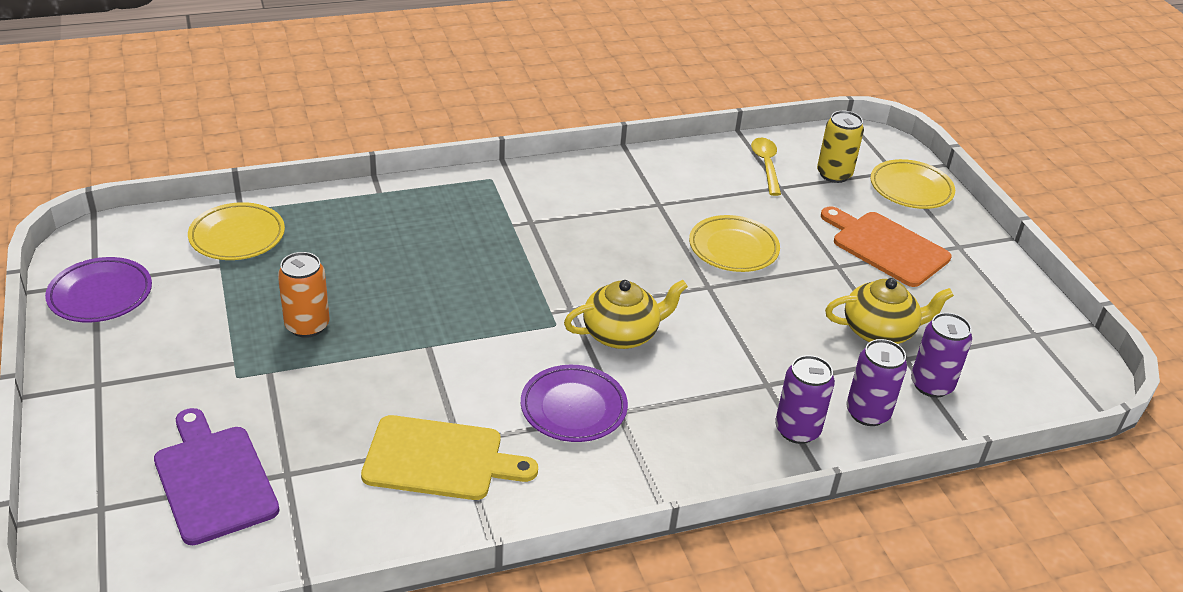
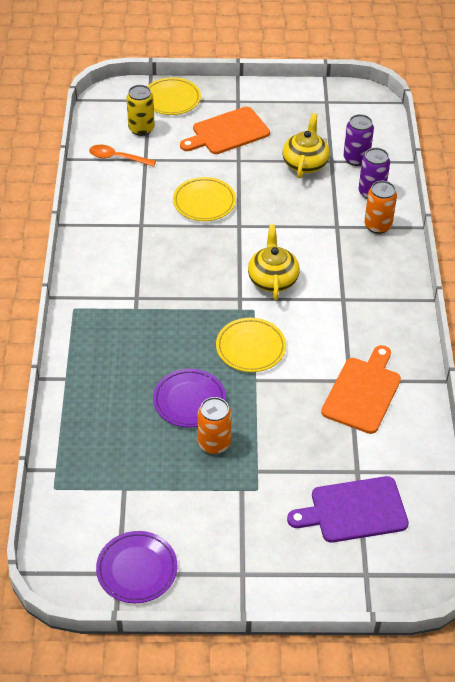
camera: 70 degrees left, 10 degrees up
(237, 236) = (91, 475): yellow plate -> yellow plate (250, 348)
(439, 459) = (363, 392): yellow cutting board -> orange cutting board
(573, 408) = (334, 319): purple plate -> purple plate (189, 401)
(766, 165) = (117, 158): yellow spoon -> orange spoon
(797, 430) = (377, 226): purple can -> orange can

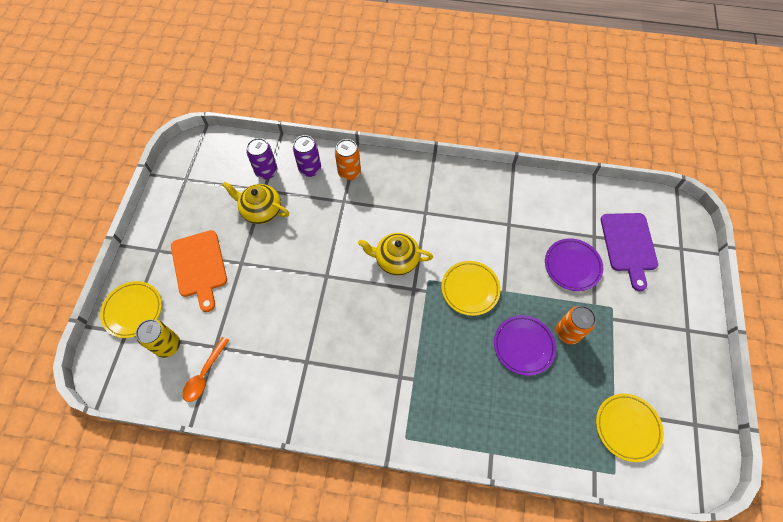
camera: 80 degrees left, 15 degrees up
(137, 569) = (691, 409): purple plate -> purple plate (572, 266)
(204, 202) = (289, 301): yellow plate -> yellow plate (627, 427)
(363, 392) = (521, 218): orange cutting board -> none

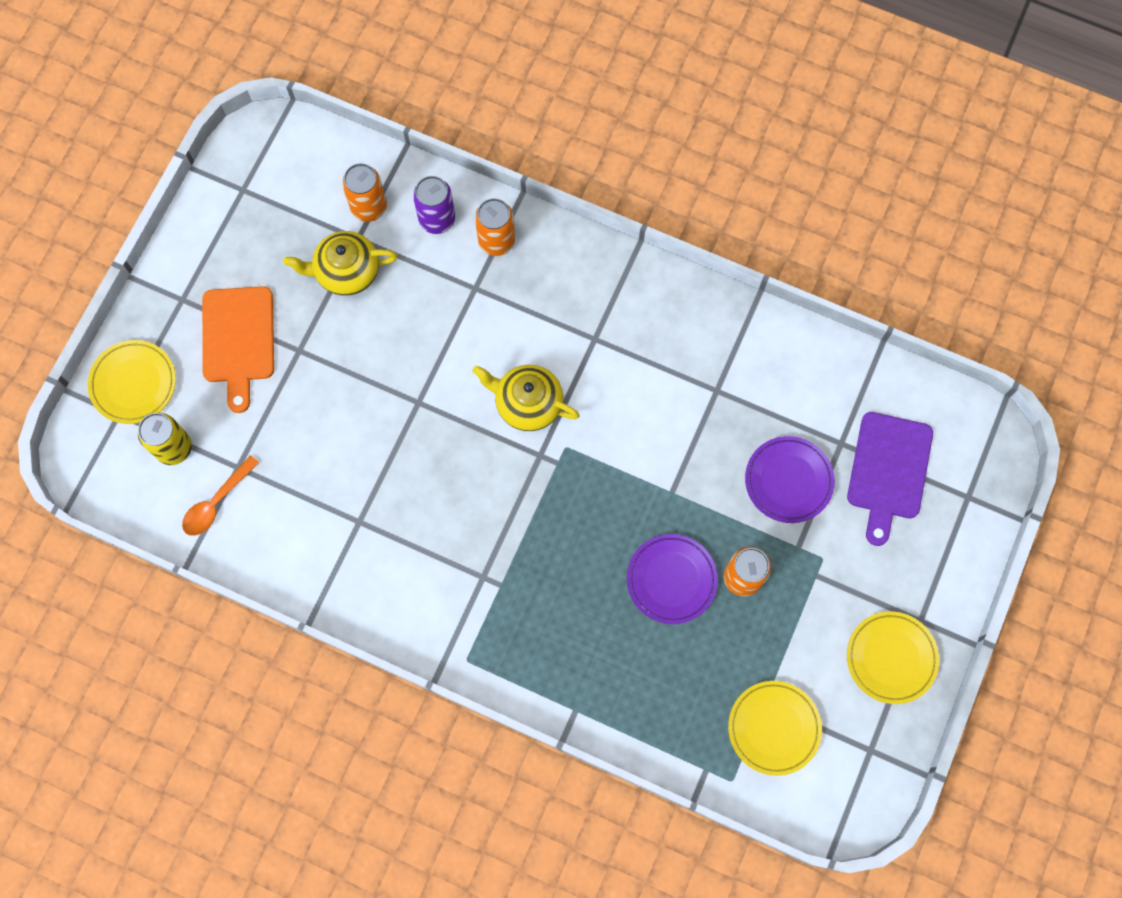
camera: 15 degrees right, 10 degrees up
(261, 210) = (346, 271): yellow teapot -> yellow teapot turned 45 degrees counterclockwise
(266, 171) = (369, 207): purple can -> orange can
(470, 289) = (623, 477): yellow plate -> yellow plate (891, 658)

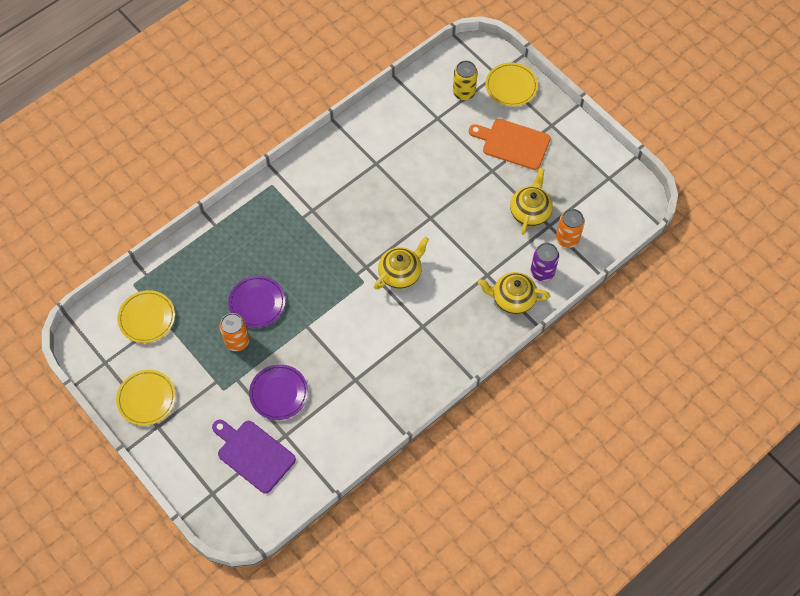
camera: 115 degrees right, 10 degrees down
(217, 502) = (422, 102): orange spoon -> none
(496, 241) = (512, 299): orange can -> yellow teapot

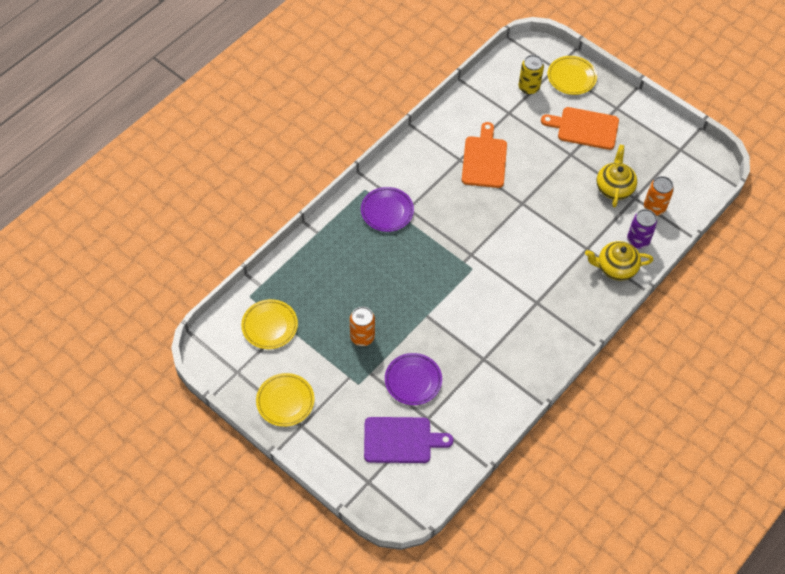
camera: 10 degrees left, 5 degrees down
(254, 454) = (401, 440): purple cutting board -> purple cutting board turned 150 degrees clockwise
(257, 303) = (374, 300): purple plate -> purple plate (387, 211)
(400, 273) = (505, 256): yellow teapot -> none
(401, 166) = (484, 159): none -> orange cutting board

